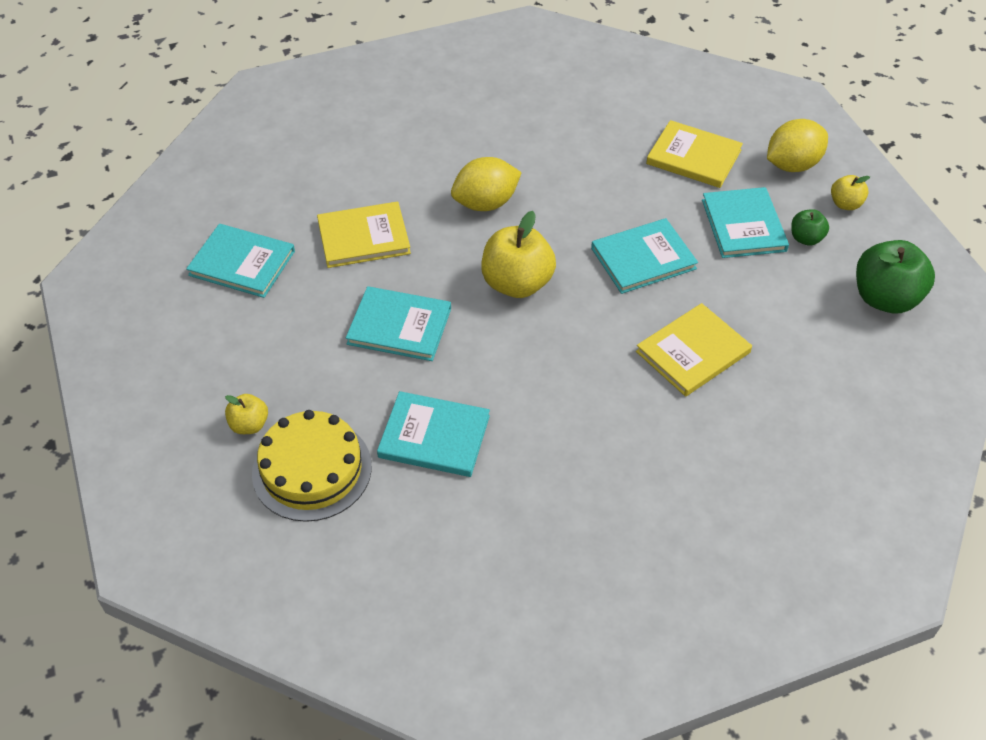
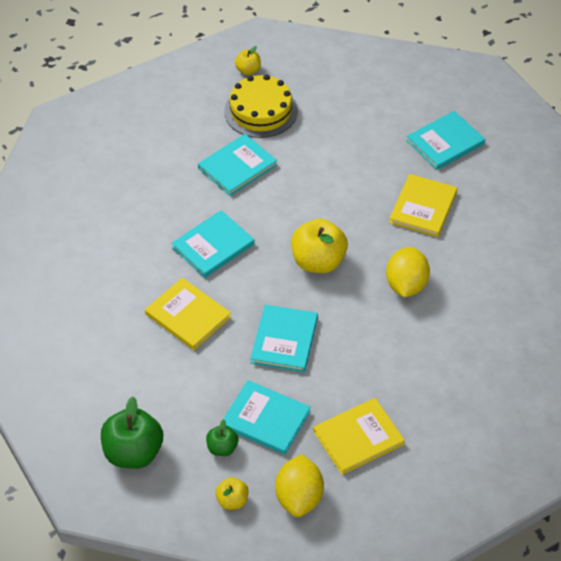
camera: 125 degrees right, 0 degrees up
(249, 425) = (312, 99): yellow apple -> yellow apple (248, 70)
(399, 326) = (331, 189): turquoise book -> turquoise book (213, 246)
(693, 352) = (188, 316): yellow book -> yellow book turned 45 degrees counterclockwise

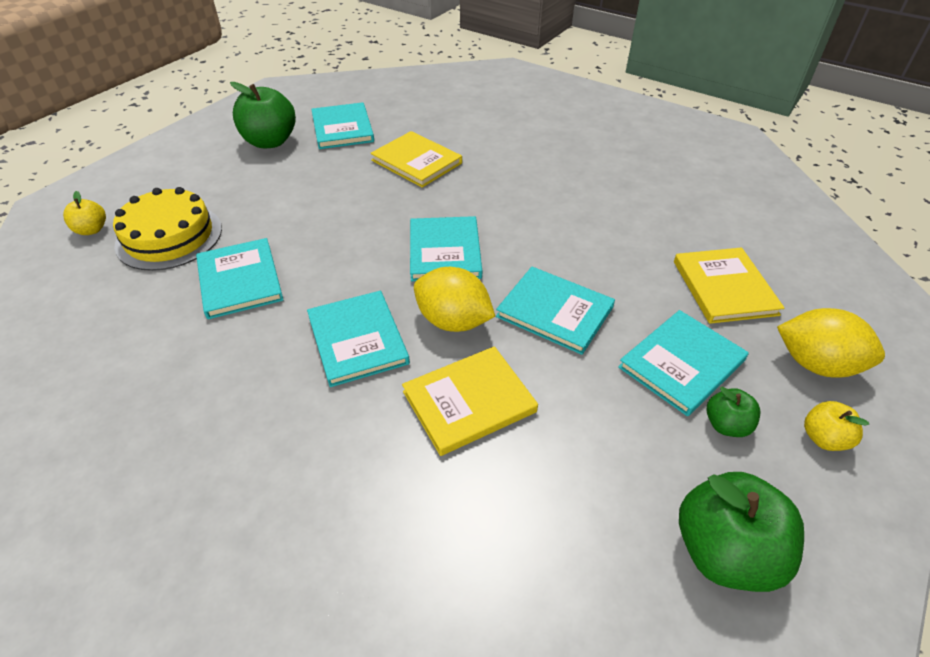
camera: 70 degrees left, 5 degrees down
(318, 262) = (445, 251): yellow apple -> turquoise book
(399, 107) = (270, 142): none -> green apple
(406, 285) = (515, 198): yellow lemon -> yellow lemon (453, 321)

